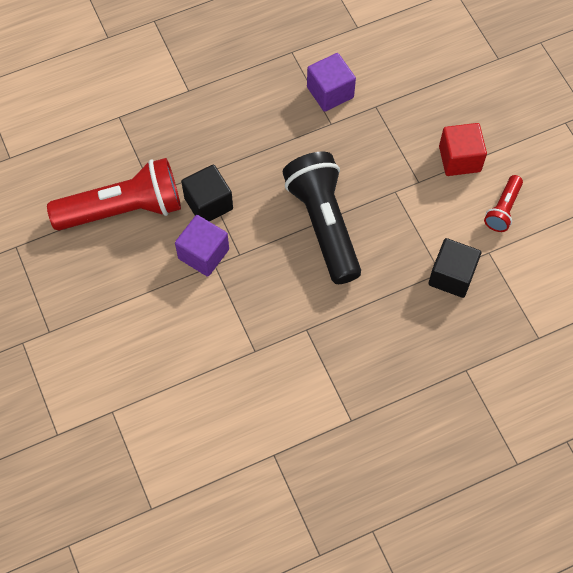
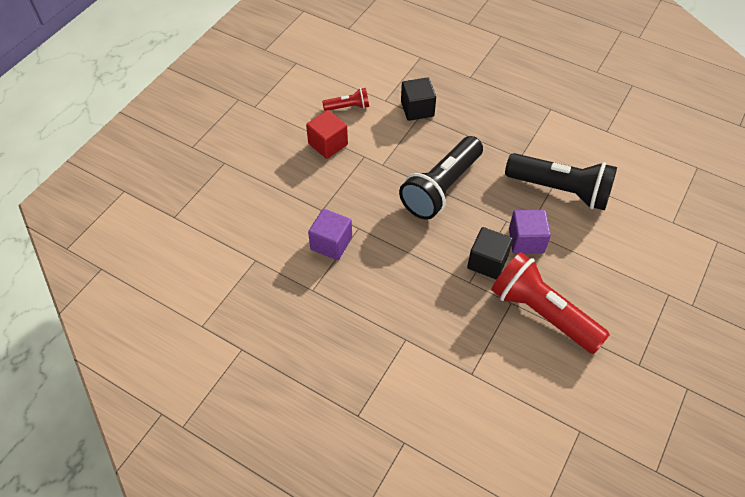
camera: 125 degrees left, 10 degrees down
(234, 334) = (560, 190): none -> black flashlight

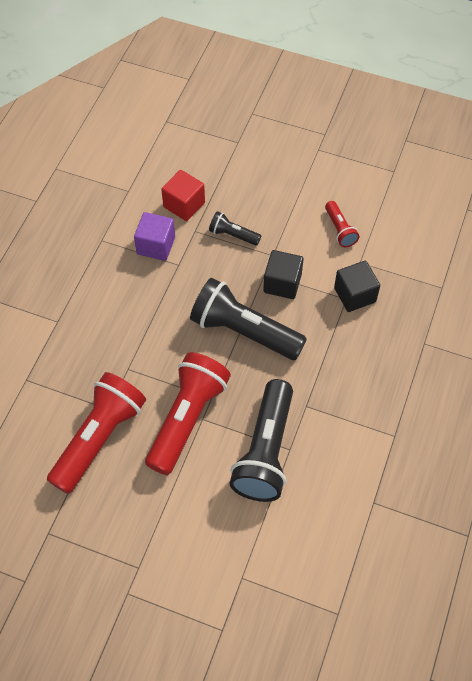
camera: 80 degrees right, 5 degrees up
(328, 144) = (281, 221): red cube -> red cube (184, 205)
(334, 181) = (233, 235): none -> black flashlight
(487, 262) = (154, 383): black cube -> black cube (282, 283)
(526, 241) = (187, 418): purple cube -> red flashlight

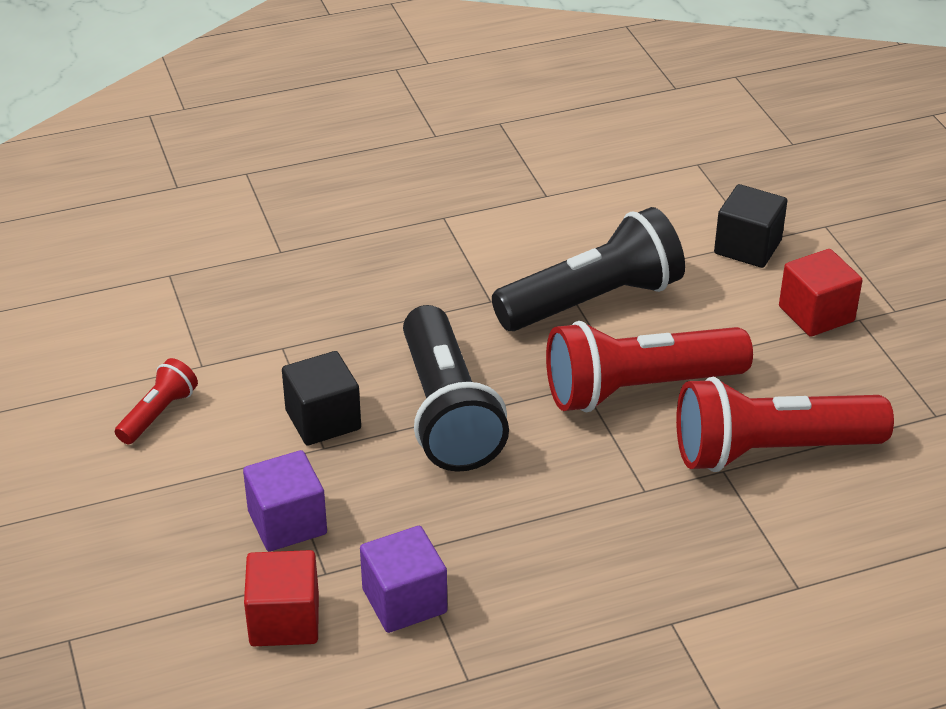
camera: 130 degrees left, 20 degrees down
(161, 549) = (816, 314): none -> red cube
(233, 235) = (287, 523): black flashlight -> purple cube
(355, 295) = (267, 342): black cube -> black cube (747, 247)

